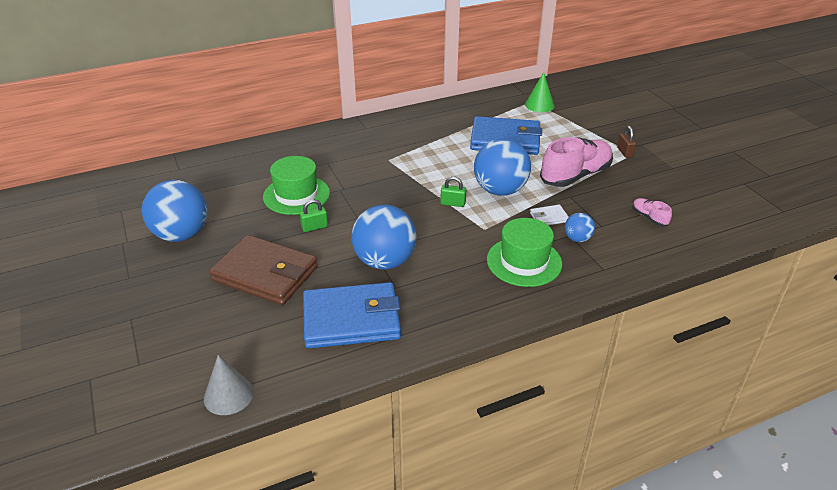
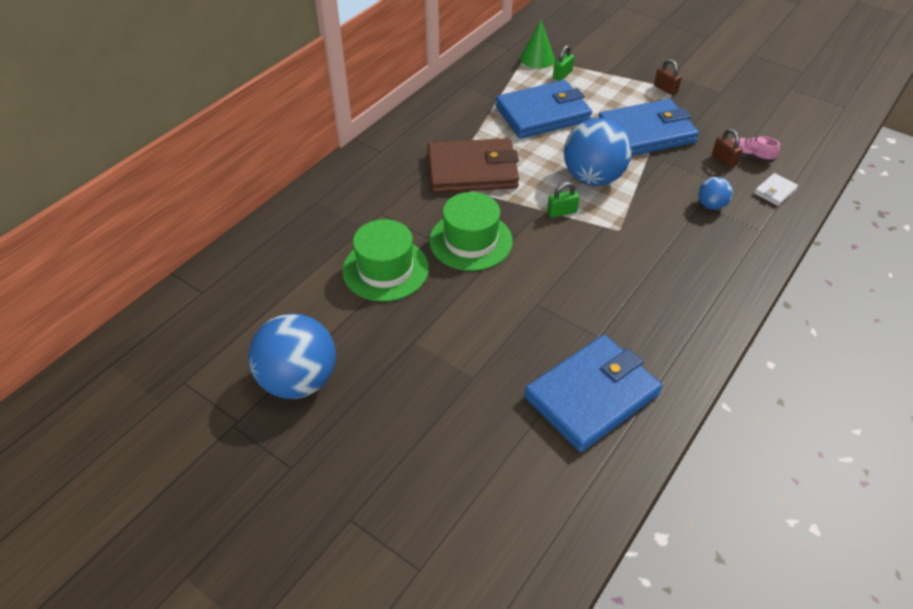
camera: 30 degrees left, 10 degrees up
(228, 395) = (555, 550): grey cone -> none
(265, 274) = (449, 385): brown wallet -> brown wallet (472, 170)
(314, 227) = (446, 302): green padlock -> green padlock (562, 75)
(384, 261) = (559, 311): blue ball -> none
(524, 261) = (688, 252): green hat -> green hat (470, 241)
(549, 217) = (665, 191): white wallet -> white wallet (774, 191)
(575, 175) = (646, 133): pink shoe -> blue wallet
(623, 213) = (724, 160): none -> brown padlock

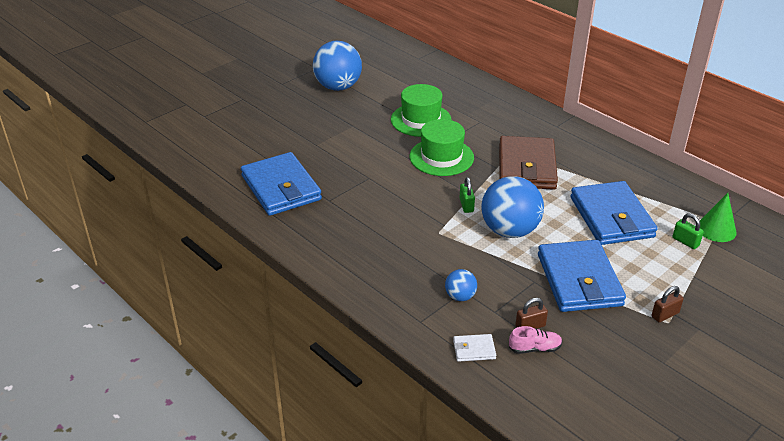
camera: 100 degrees right, 10 degrees down
(749, 156) = (534, 348): pink shoe -> pink shoe turned 45 degrees clockwise
(774, 191) = (474, 349): white wallet -> white wallet turned 60 degrees counterclockwise

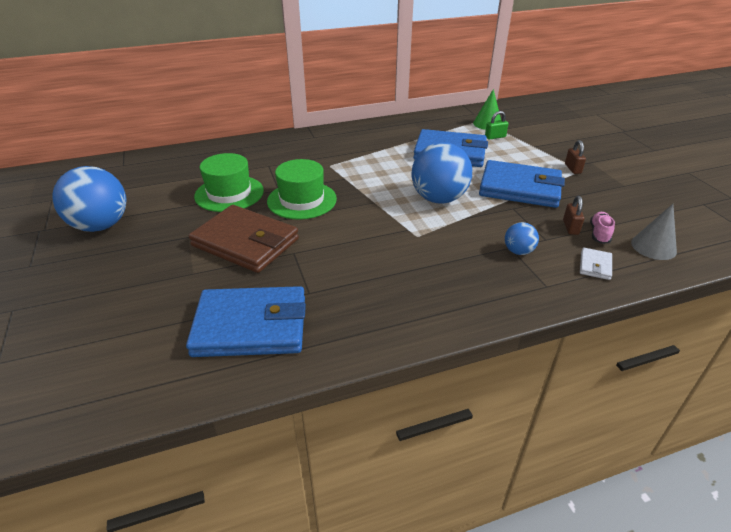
camera: 65 degrees left, 0 degrees up
(466, 205) = (387, 209): green padlock -> none
(526, 167) = (357, 165): brown wallet -> brown wallet (245, 242)
(541, 391) = (653, 247): none -> grey cone

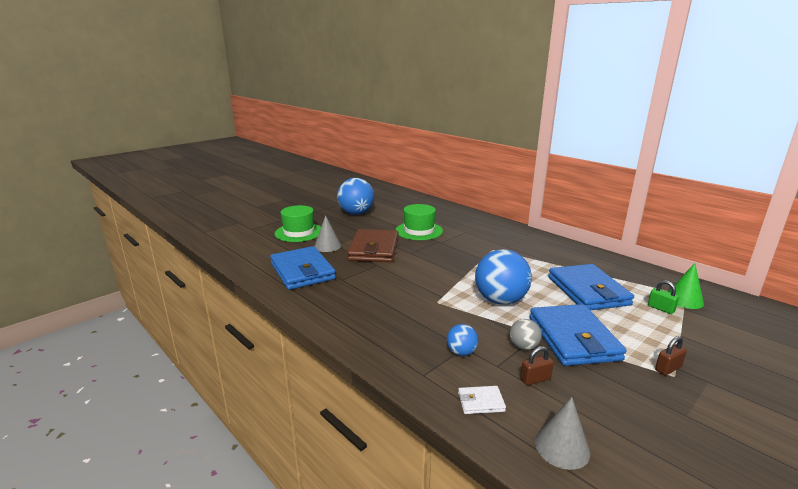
camera: 65 degrees right, 15 degrees down
(189, 282) = (327, 246): none -> grey cone
(302, 200) = (436, 252): green hat -> green hat (299, 232)
(522, 215) = (523, 347): none -> grey ball
(599, 234) = (544, 401): pink shoe -> none

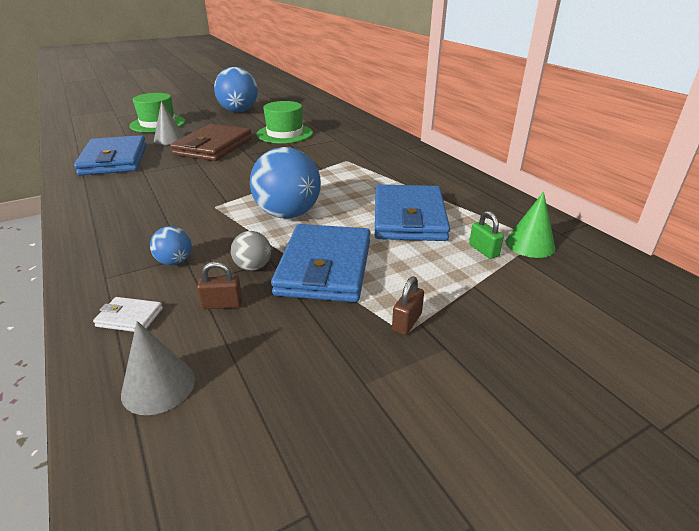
camera: 15 degrees right, 10 degrees up
(668, 368) = (407, 322): brown padlock -> brown padlock turned 45 degrees counterclockwise

